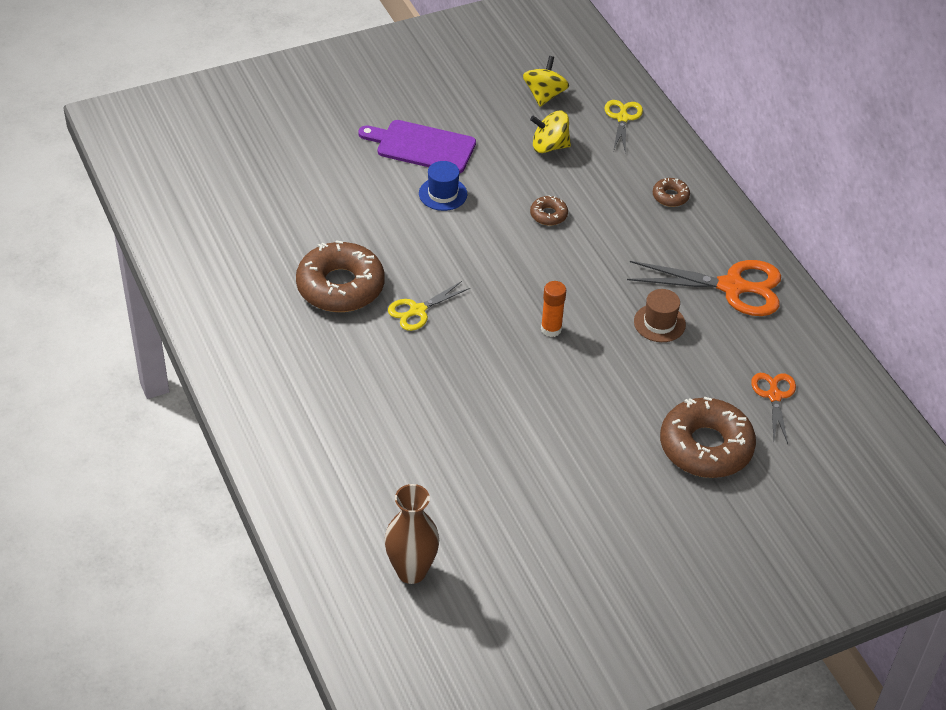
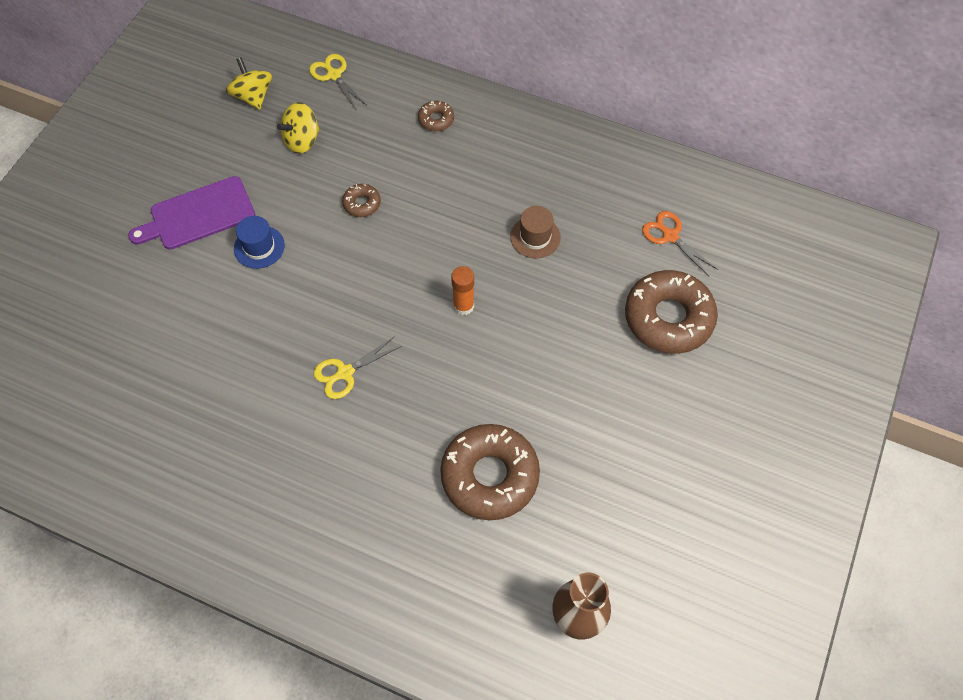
camera: 40 degrees left, 15 degrees up
(340, 286) = (259, 401): brown donut -> brown donut (490, 476)
(417, 310) = (345, 372): yellow scissors -> yellow scissors turned 45 degrees clockwise
(732, 287) = (554, 166): orange scissors -> none

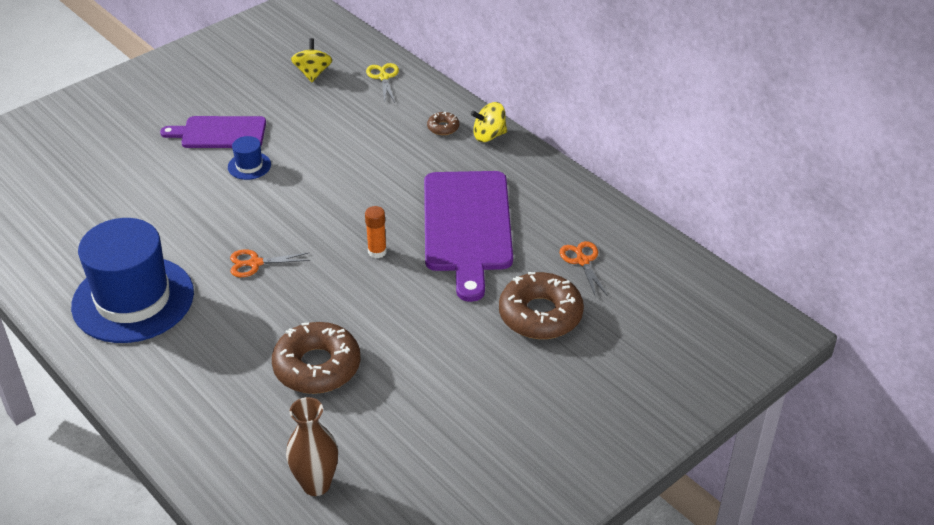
camera: 25 degrees right, 20 degrees down
(240, 475) = (133, 299): none -> blue hat
(302, 140) = (329, 110): yellow spinning top -> yellow spinning top (489, 136)
(345, 372) = (255, 263): yellow scissors -> orange scissors
(362, 204) = (346, 163): brown donut -> none
(535, 237) = (467, 226): brown hat -> purple cutting board

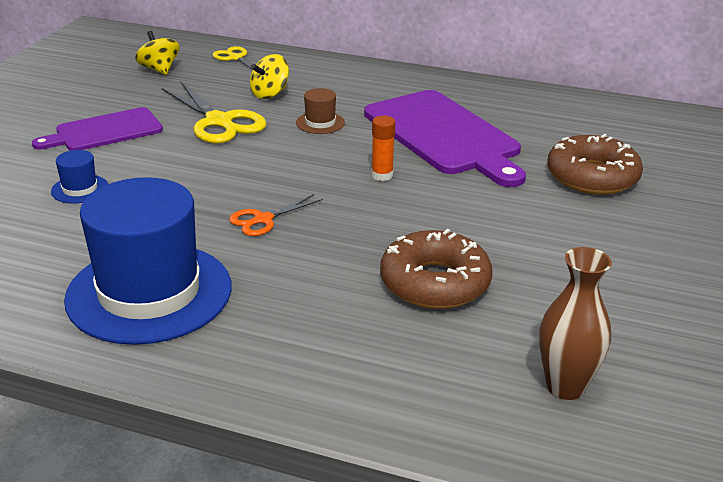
camera: 30 degrees left, 10 degrees down
(249, 166) = (167, 147): blue hat -> blue hat (80, 189)
(308, 150) = (219, 122): none -> yellow scissors
(383, 178) = (320, 123): none -> brown hat
(443, 127) = (335, 77): brown donut -> none
(489, 136) = (384, 73): yellow spinning top -> yellow spinning top (270, 94)
(582, 261) = (576, 131): orange scissors -> none

